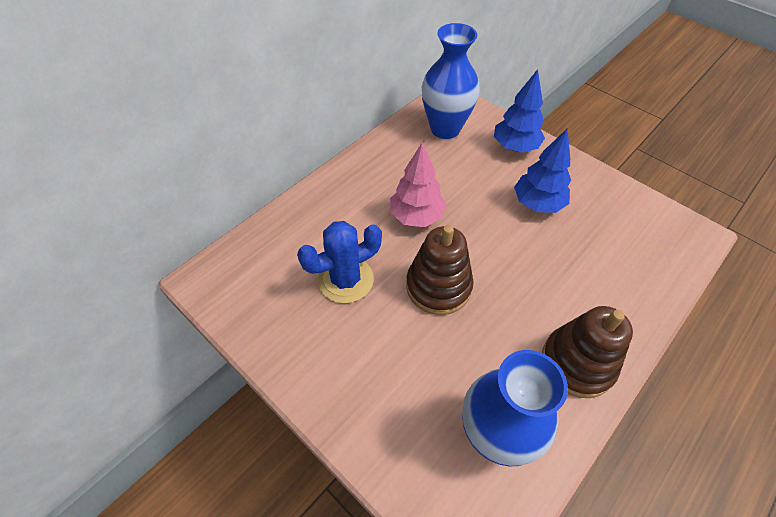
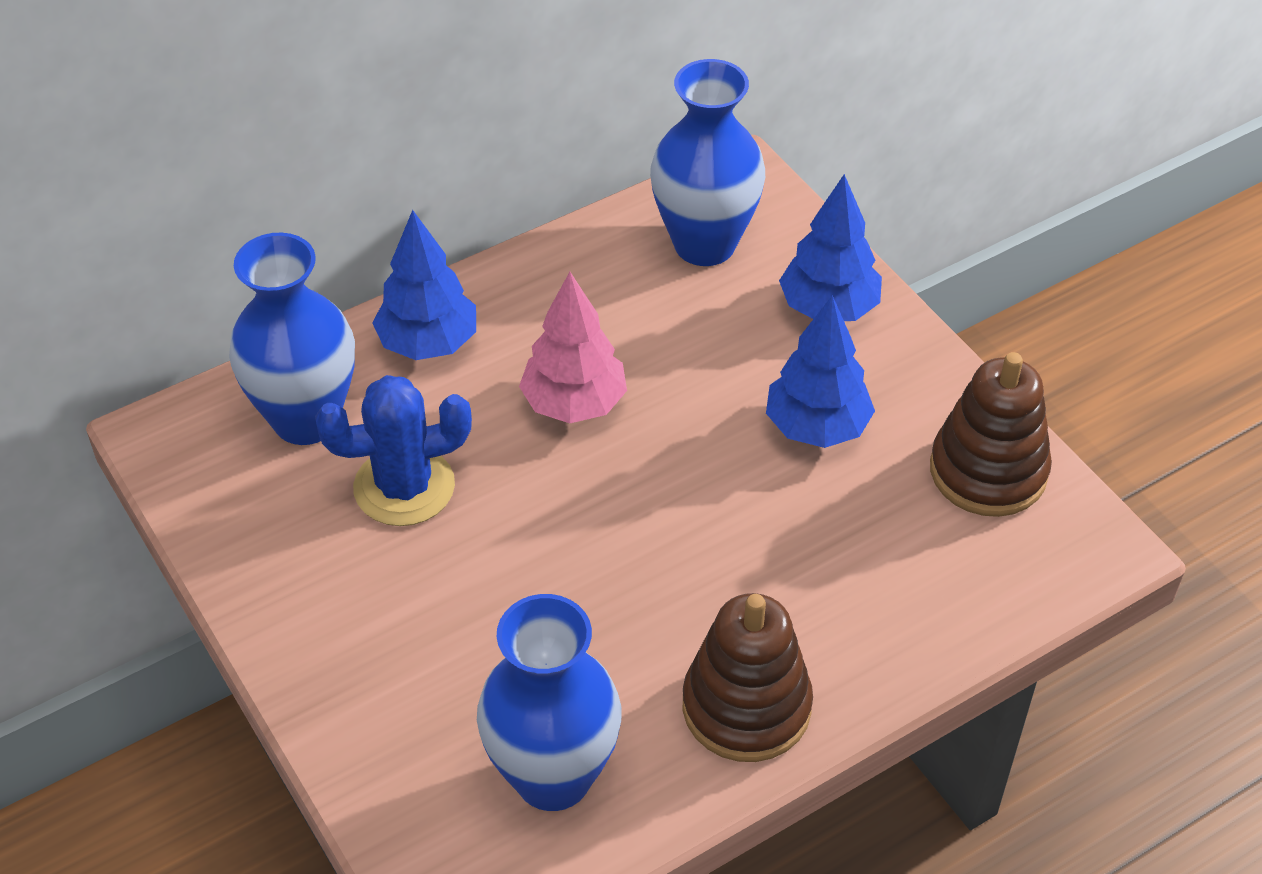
camera: 15 degrees right, 5 degrees down
(280, 254) = (306, 419): none -> blue vase
(331, 201) = (428, 343): none -> blue tree
(438, 286) = (562, 533): brown stacking toy -> brown stacking toy (988, 471)

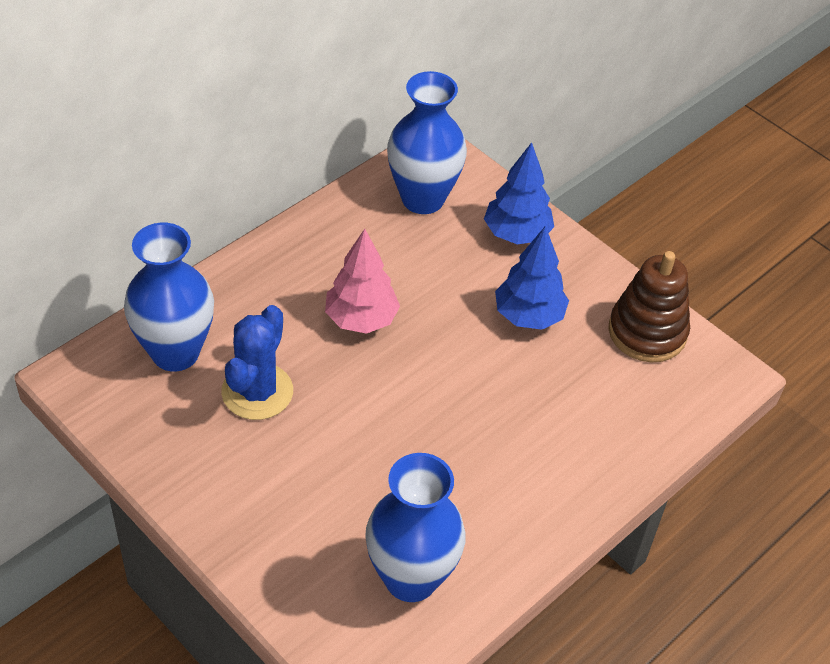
camera: 15 degrees left, 0 degrees up
(404, 487) = (257, 392): blue cactus -> blue cactus turned 45 degrees counterclockwise
(428, 343) = (248, 289): blue tree -> none
(746, 707) = (528, 512): brown stacking toy -> none

